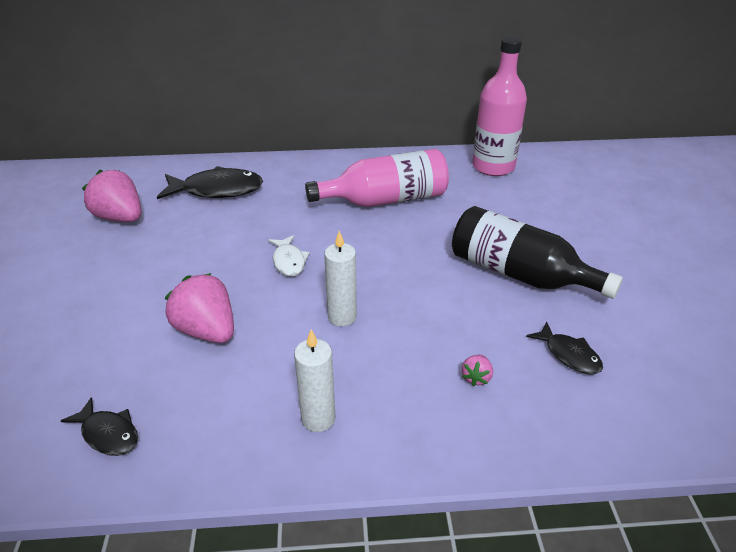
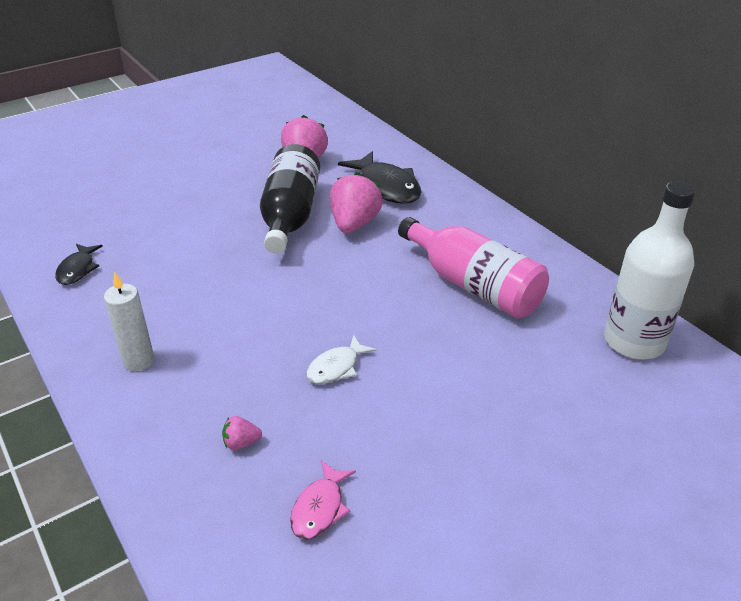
camera: 60 degrees right, 0 degrees up
(207, 330) = (202, 264): pink strawberry -> pink strawberry (354, 224)
(289, 261) = (320, 266): white fish -> white fish (336, 367)
(342, 317) = (268, 326): white candle -> none
(493, 167) = (634, 341): pink bottle -> white bottle
(519, 274) = (431, 428): black bottle -> black bottle (290, 215)
(569, 355) = (320, 508): black fish -> pink fish

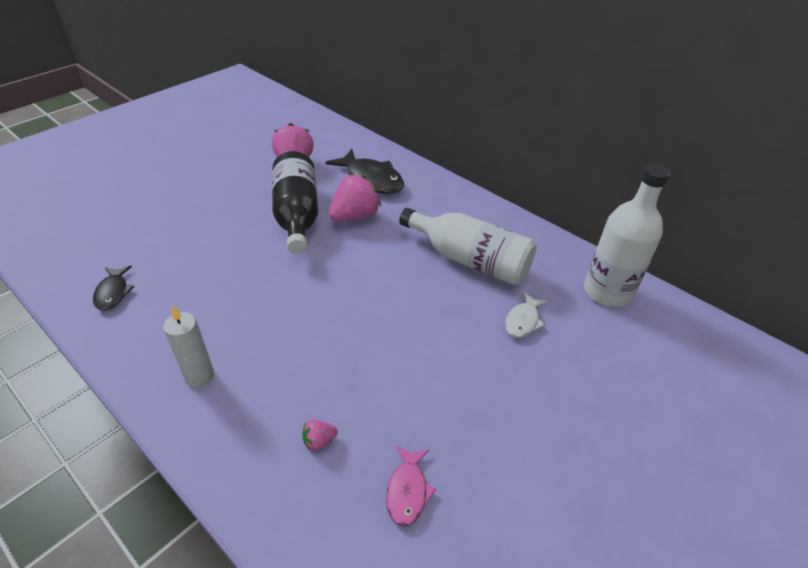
camera: 15 degrees left, 5 degrees up
(336, 367) = (380, 353): white fish -> white fish (523, 321)
(354, 224) = (355, 216): pink strawberry -> pink strawberry turned 45 degrees clockwise
(473, 285) = (470, 260): pink bottle -> white bottle

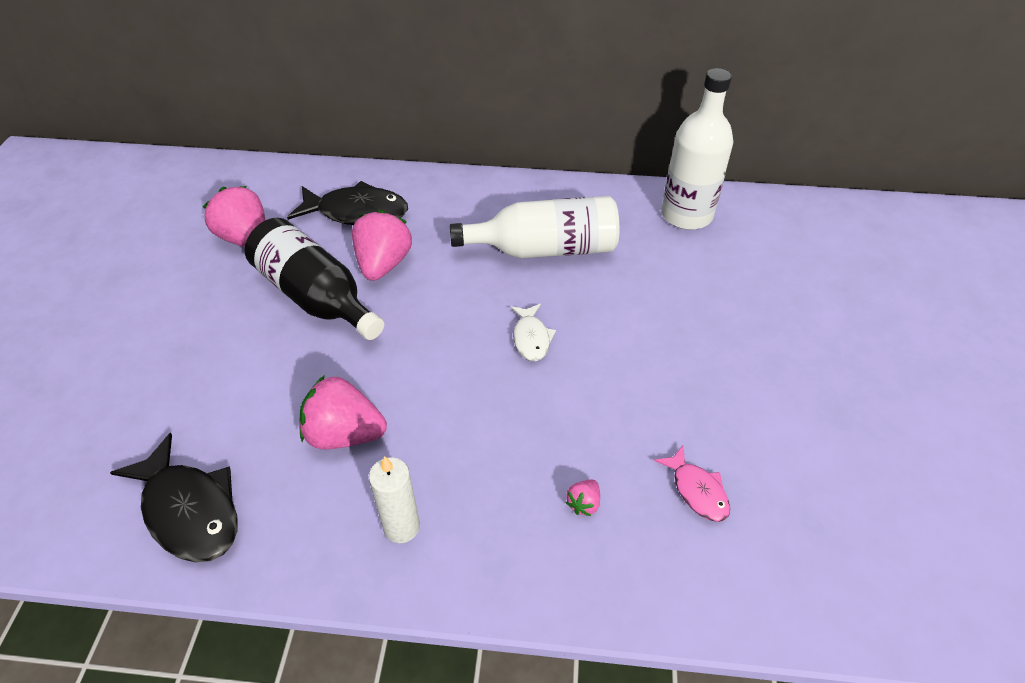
camera: 35 degrees left, 5 degrees up
(113, 293) = (189, 510): black fish -> black fish, size x1.79
(228, 301) = (344, 434): none -> pink strawberry
(523, 321) = (645, 282): white fish -> white fish (531, 338)

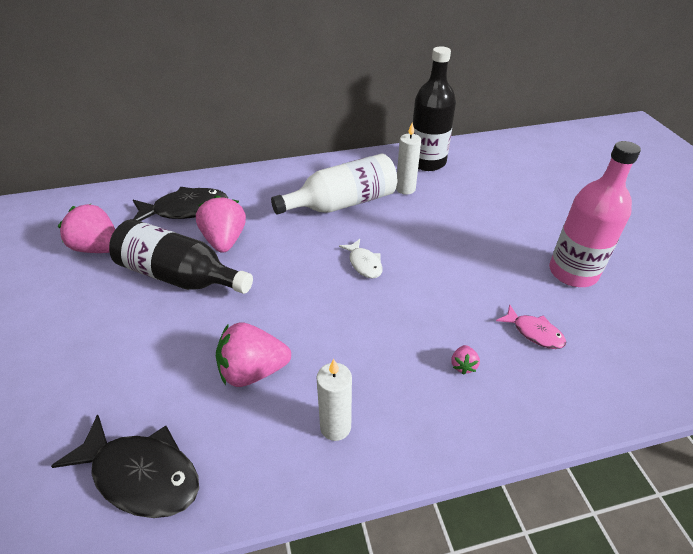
camera: 20 degrees left, 5 degrees down
(636, 248) = (405, 189): none -> white candle
(686, 215) = (427, 162): white bottle -> black bottle
(799, 426) = (573, 272): none -> pink bottle

